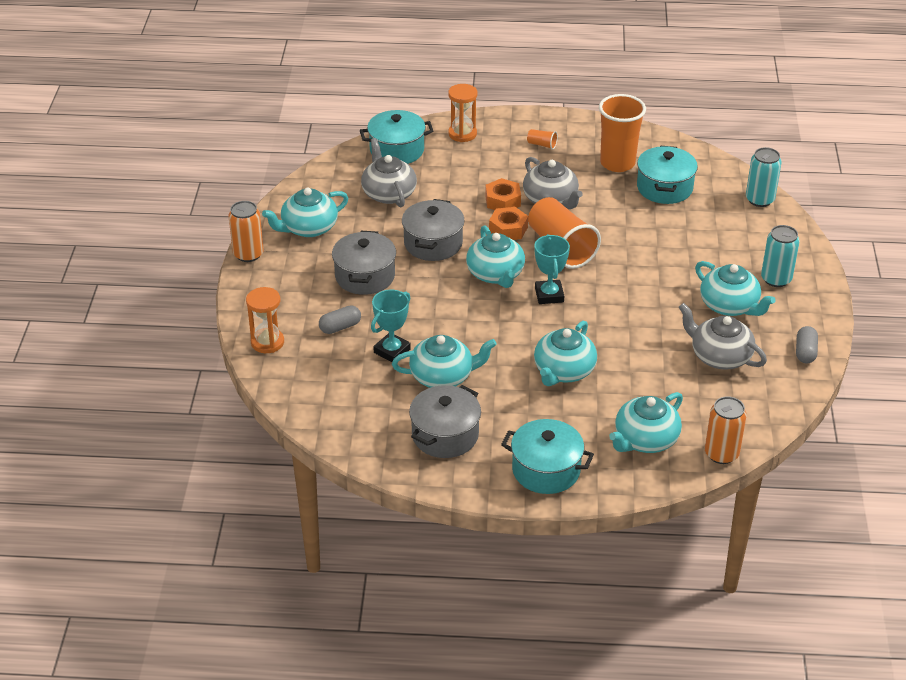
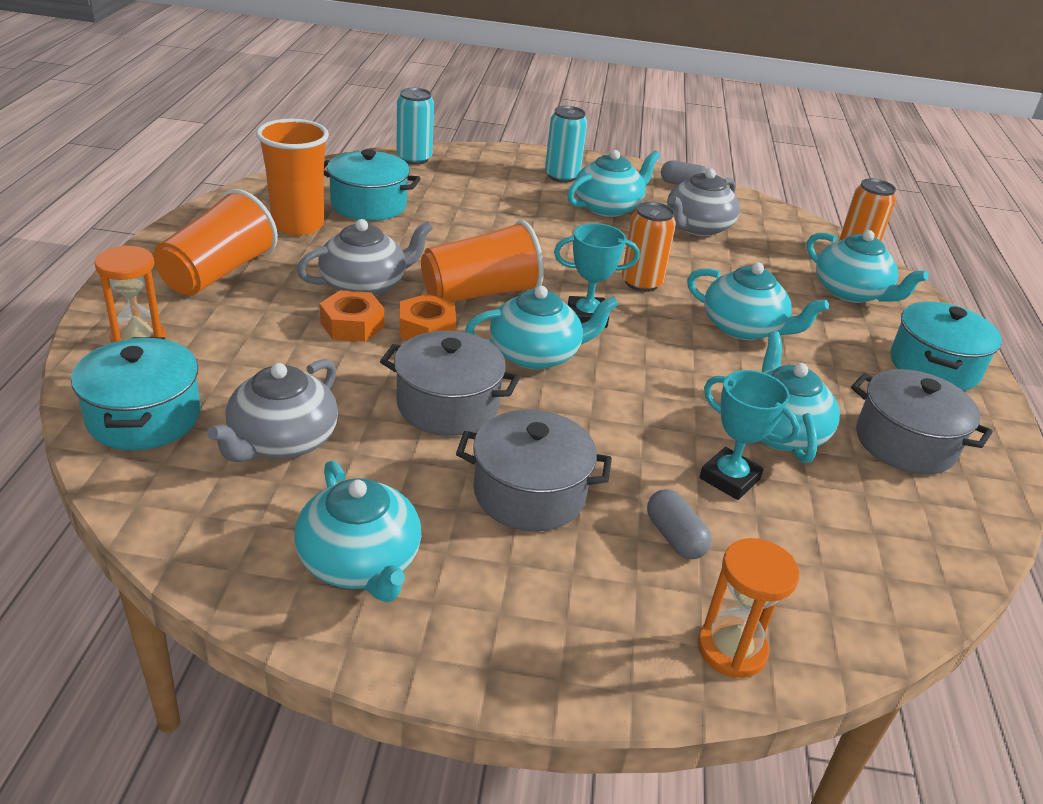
camera: 90 degrees left, 5 degrees down
(248, 254) = (432, 673): orange can -> orange can (641, 283)
(388, 193) = (282, 441): grey teapot -> grey teapot turned 45 degrees counterclockwise
(542, 145) = (218, 273): orange cup -> orange cup, size x2.47

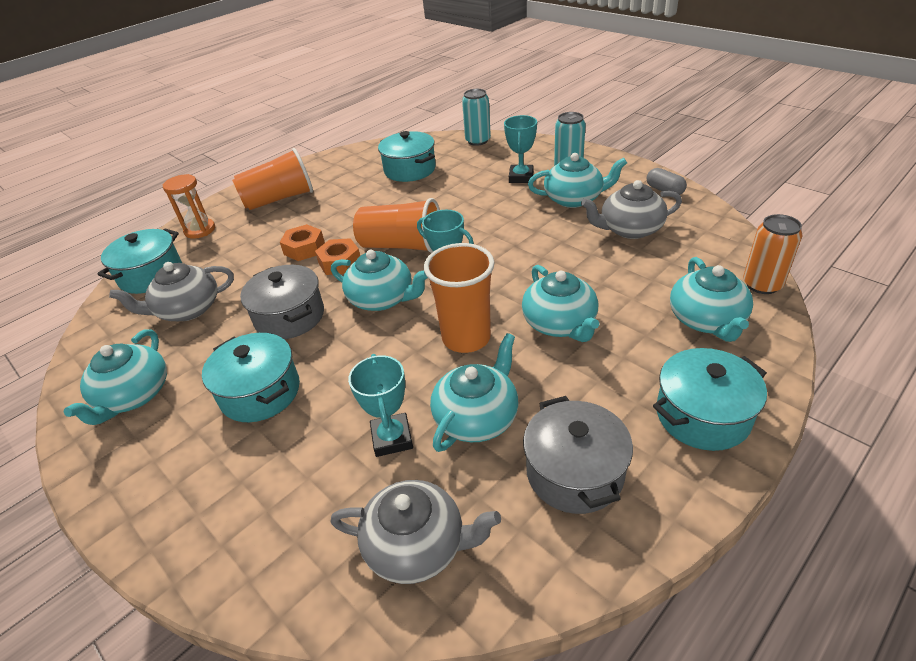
camera: 45 degrees right, 5 degrees up
(298, 225) = (354, 177): orange cup -> orange cup (466, 338)
(365, 285) = (342, 224): grey teapot -> grey teapot (417, 545)
(522, 193) = (521, 177): none -> turquoise trophy
(529, 493) = (260, 392): grey pot -> turquoise pot
(641, 283) = (523, 265): orange can -> none
(675, 537) = (302, 463): grey capsule -> none
(731, 649) = (233, 560): orange hourglass -> none

